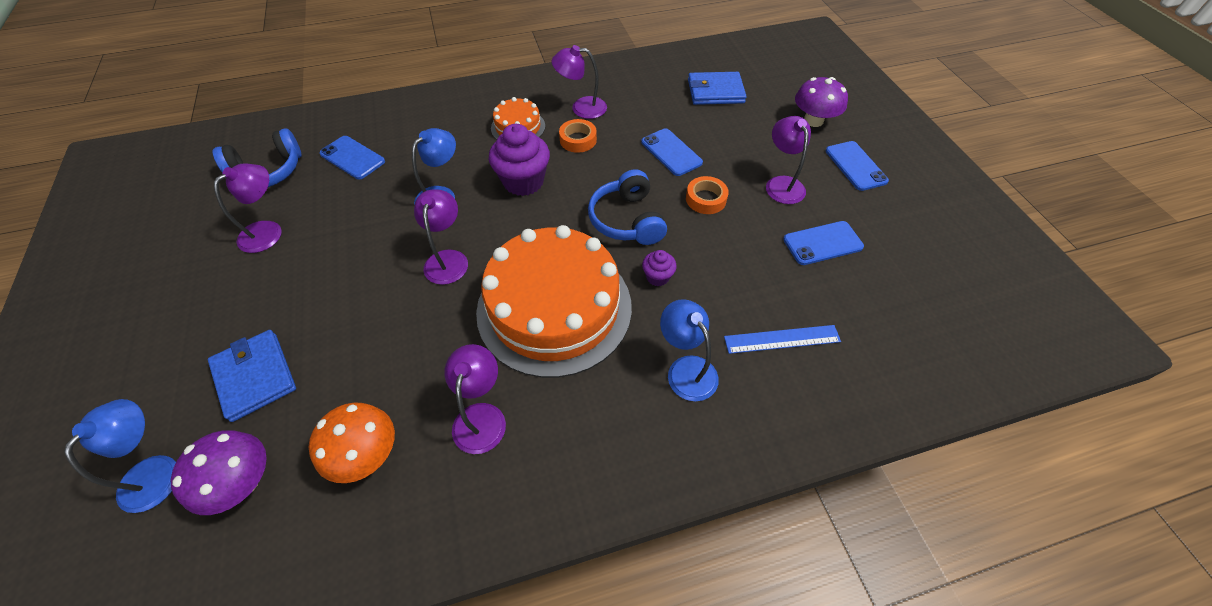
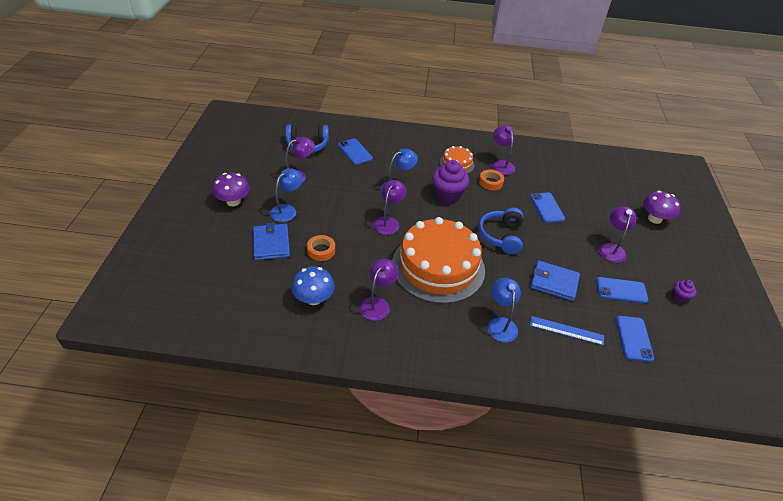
camera: 20 degrees right, 10 degrees down
(158, 470) = (215, 268): blue lamp -> blue lamp (287, 210)
(243, 482) = (252, 288): purple mushroom -> purple mushroom (233, 201)
(366, 454) = (314, 298): orange mushroom -> blue mushroom
(581, 108) = (501, 164): purple lamp -> purple lamp turned 45 degrees clockwise
(657, 277) = (506, 272): purple cupcake -> purple cupcake (679, 297)
(706, 199) = (556, 241): orange tape -> orange tape (321, 250)
(715, 91) = (594, 181): blue wallet -> blue wallet (554, 282)
(855, 166) = (669, 255): blue phone -> blue phone (633, 338)

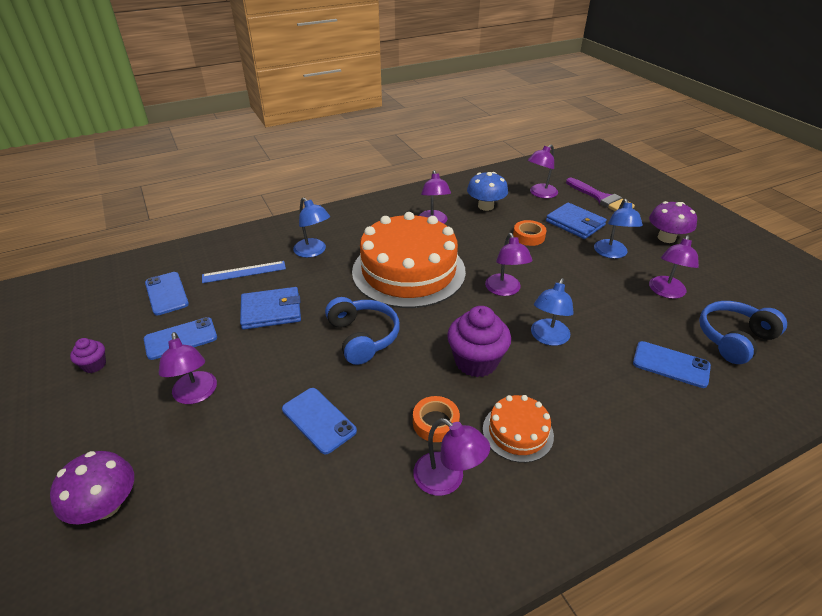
camera: 150 degrees right, 5 degrees down
(211, 255) = (601, 198): none -> purple brush
(250, 287) = (540, 194): none -> purple lamp

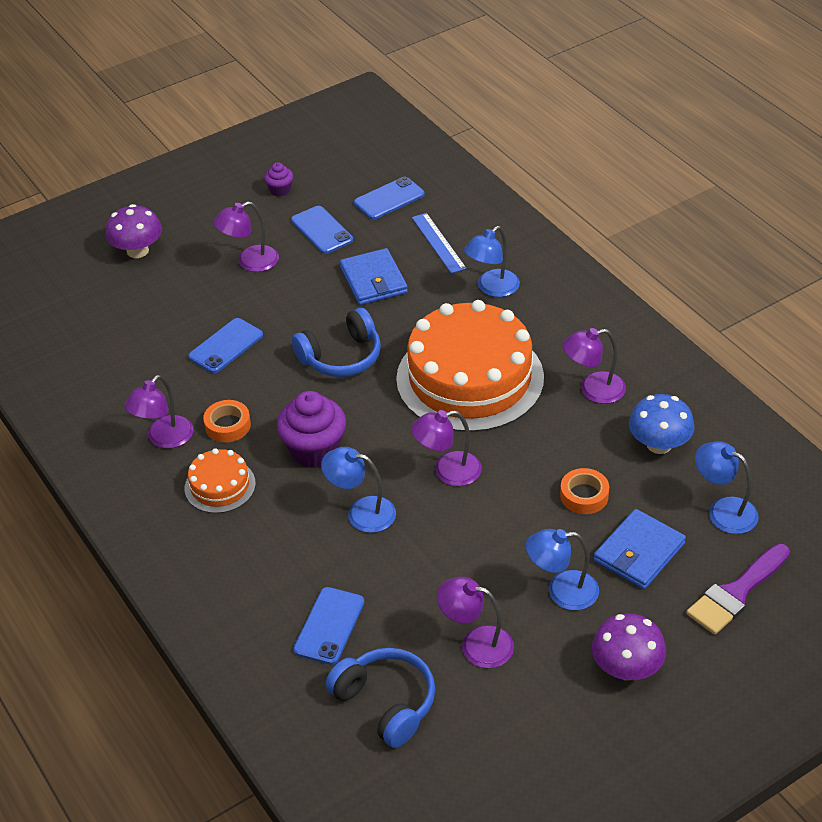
camera: 85 degrees right, 5 degrees up
(540, 194) = (723, 511): purple lamp -> blue lamp

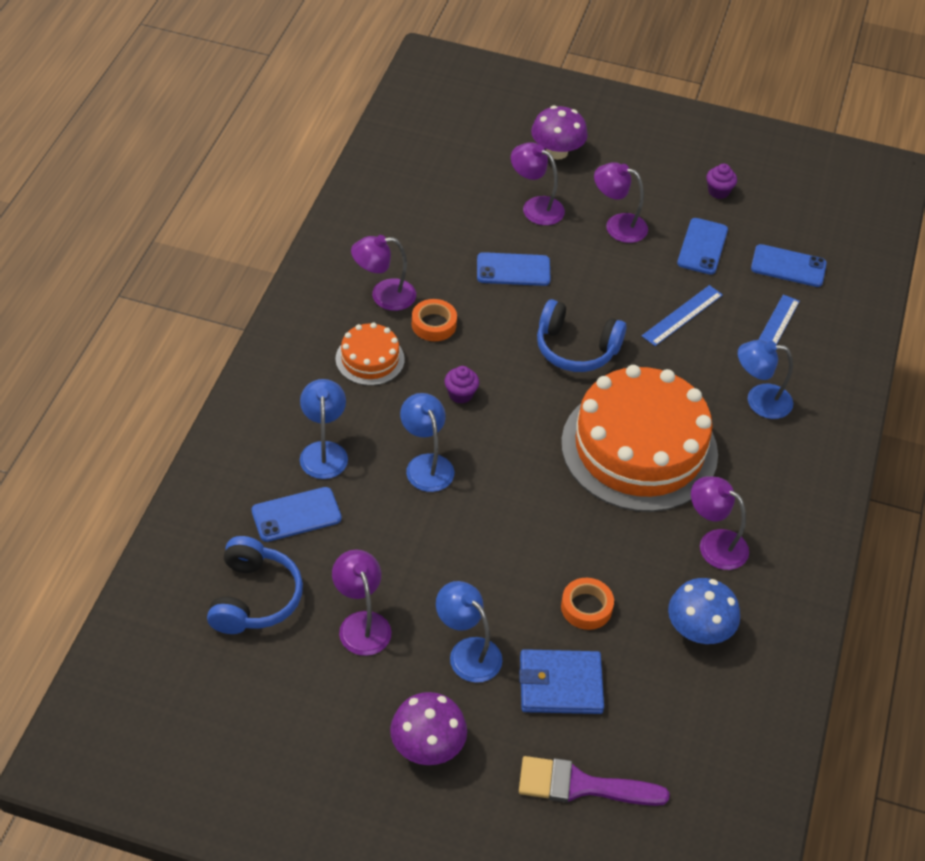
camera: 45 degrees right, 5 degrees up
(314, 450) = (460, 394): purple cupcake -> purple cupcake, size x0.50
(373, 280) = (682, 315): blue wallet -> blue ruler
(447, 471) = (522, 495): purple lamp -> purple lamp (535, 207)
(723, 511) = (667, 723): blue lamp -> blue lamp (323, 451)

